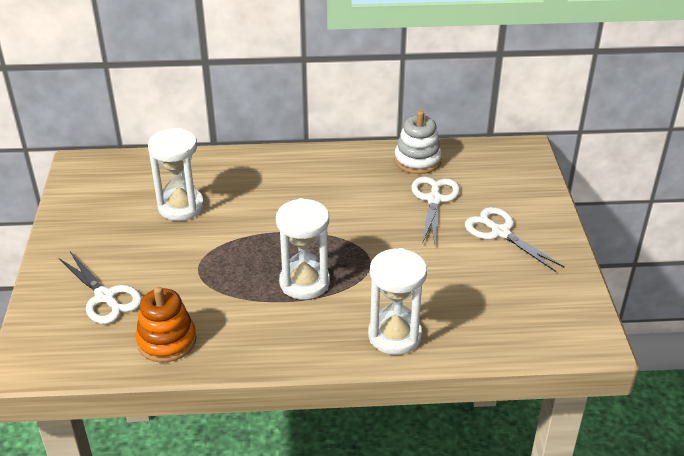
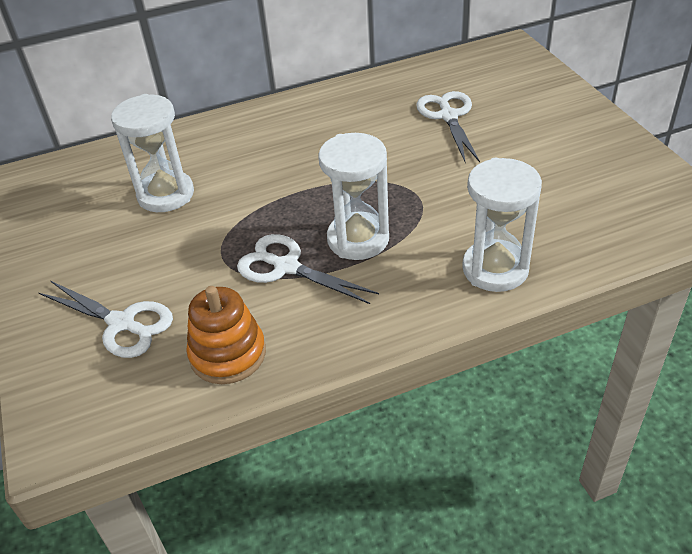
camera: 15 degrees left, 5 degrees up
(417, 160) = (406, 82): white stacking toy -> none
(500, 232) = (538, 131): white scissors -> white scissors (286, 267)

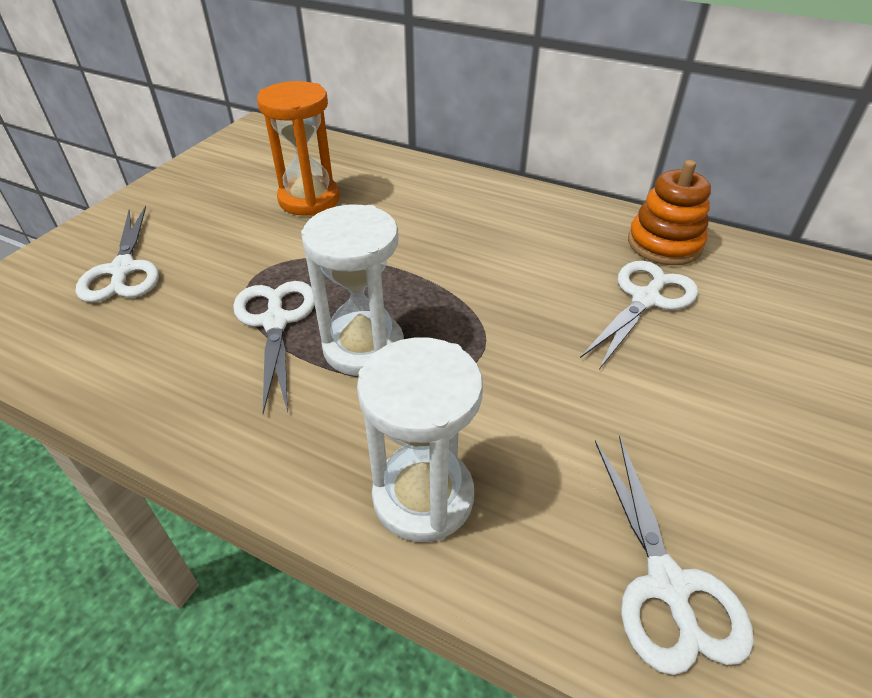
camera: 45 degrees right, 0 degrees up
(166, 195) = (309, 199): white hourglass -> orange hourglass
(228, 354) = (121, 354): orange stacking toy -> orange stacking toy (664, 244)
(618, 218) = (667, 585): none -> white scissors

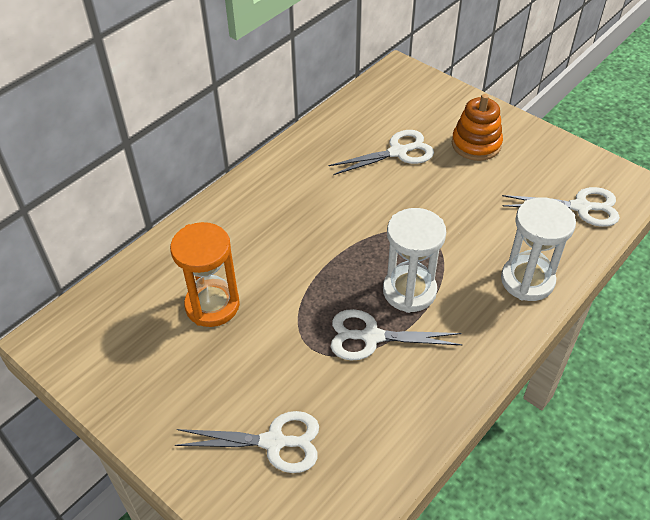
camera: 75 degrees left, 5 degrees up
(645, 299) = (398, 152): white scissors -> white scissors turned 105 degrees clockwise
(664, 244) = (346, 126): orange stacking toy -> orange stacking toy (476, 144)

